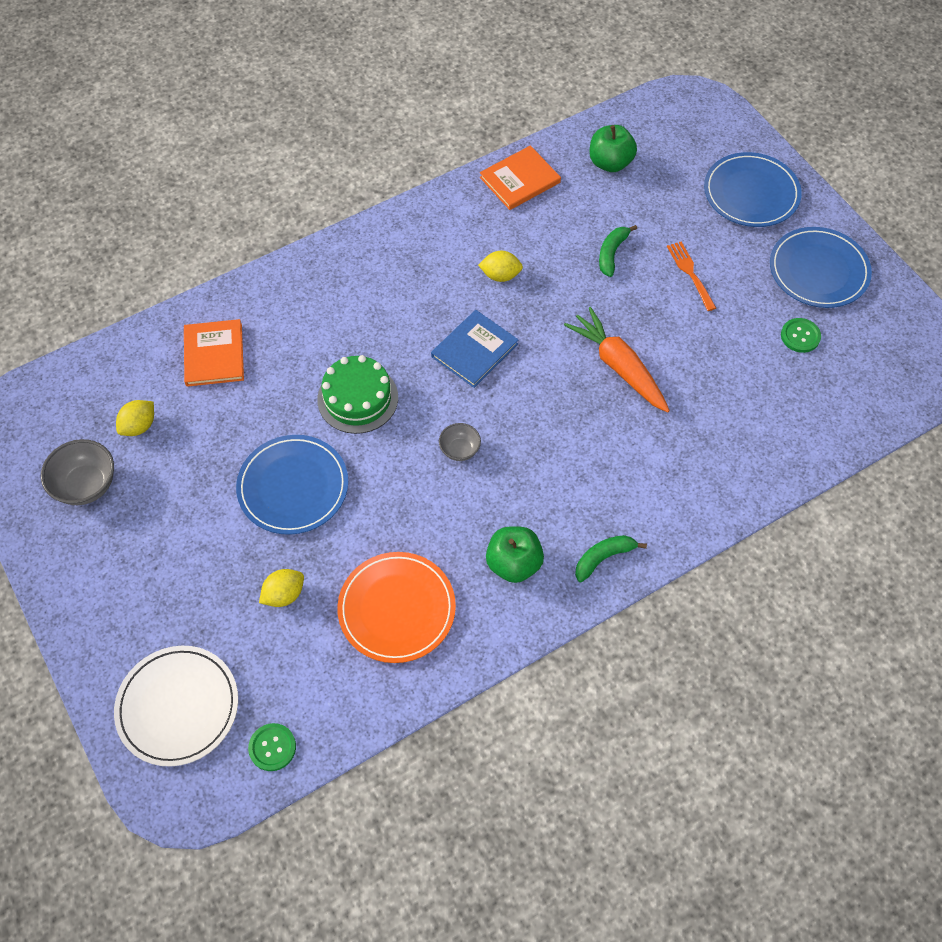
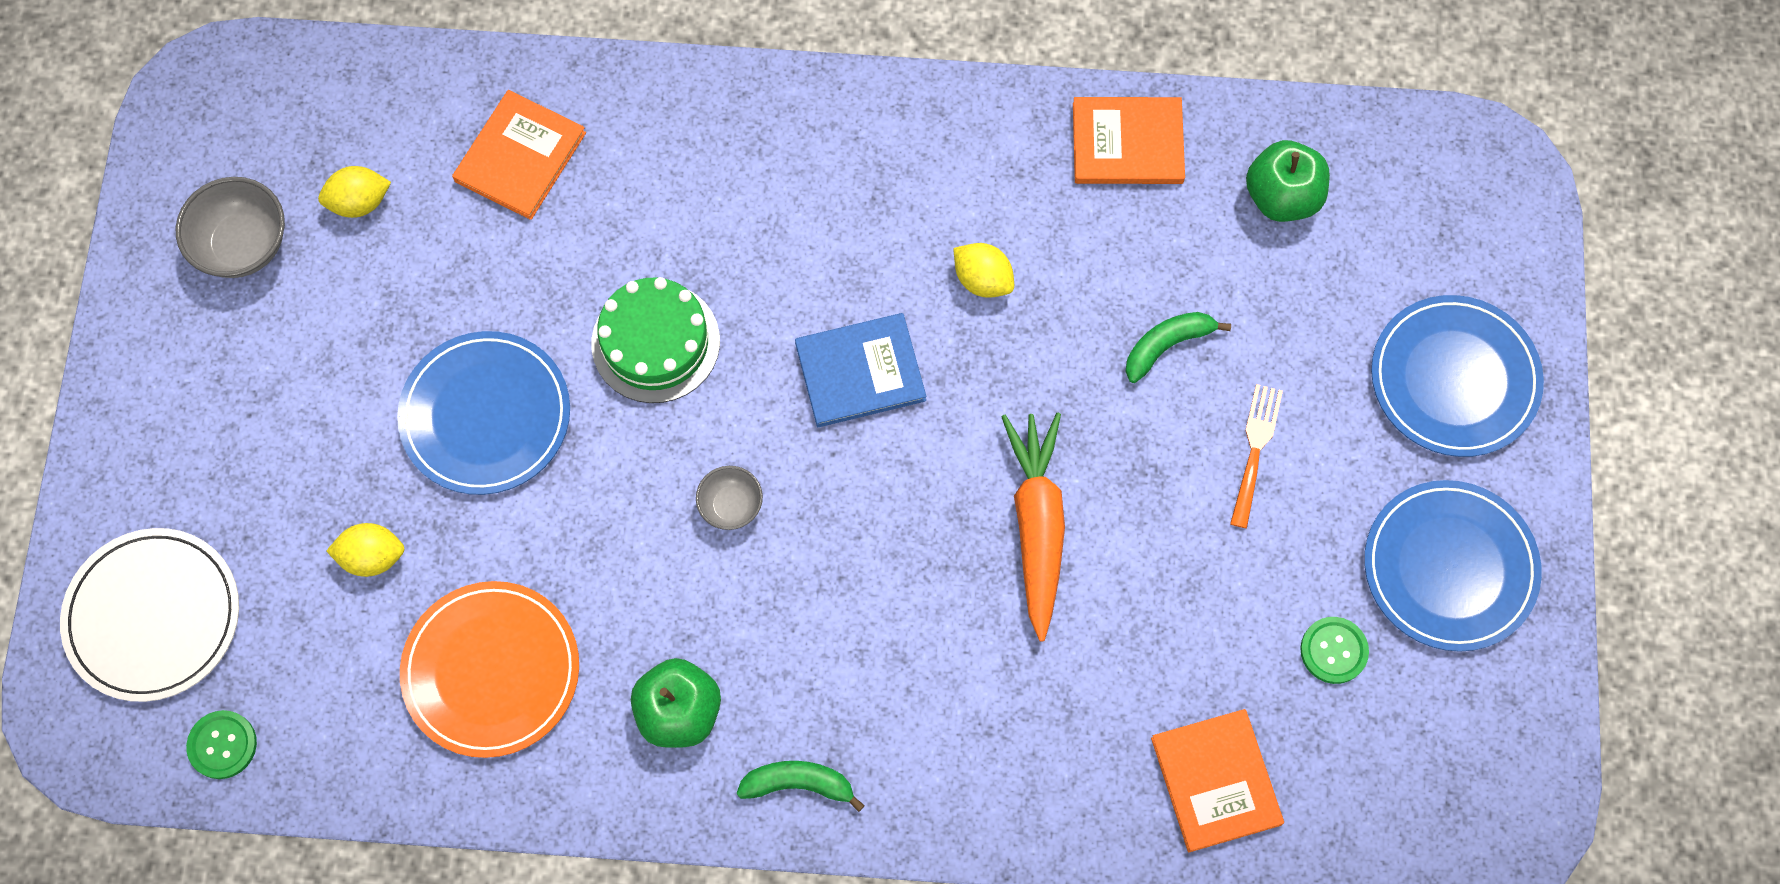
camera: 35 degrees right, 10 degrees up
(798, 425) = (1216, 781): none -> orange book

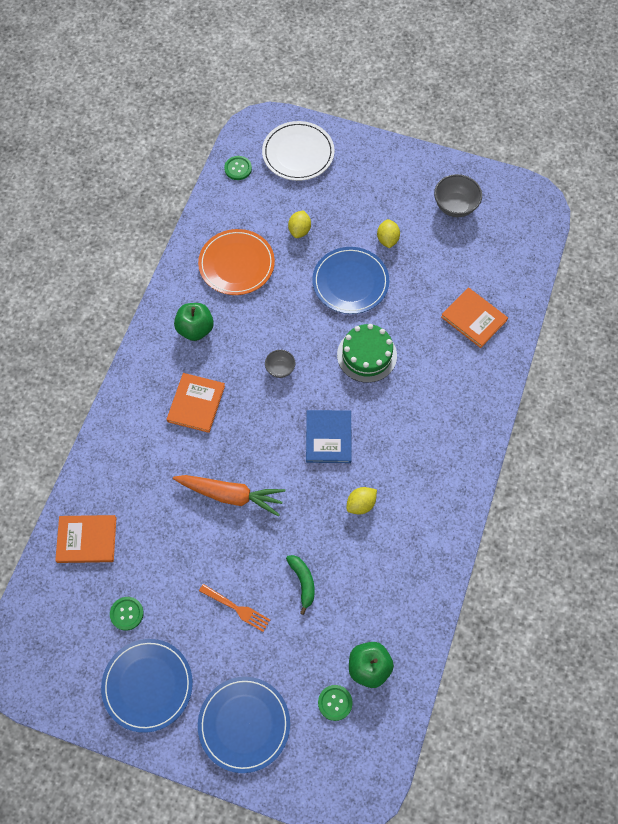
camera: 105 degrees right, 5 degrees down
(359, 202) = (465, 252): yellow lemon -> yellow lemon (387, 240)
(798, 784) = (148, 367): green banana -> none
(1127, 143) = (418, 596): orange book -> orange book (196, 403)
(1362, 238) = (335, 703): none -> green button

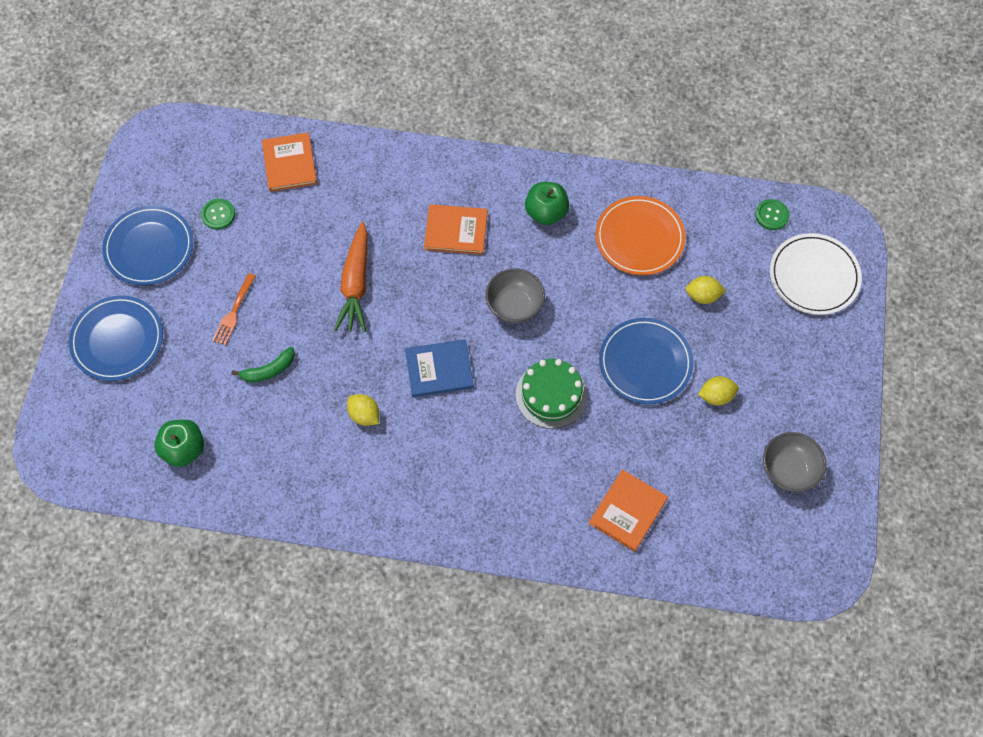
camera: 80 degrees right, 0 degrees up
(280, 369) = (514, 306): grey bowl -> grey bowl, size x1.68
(335, 703) = (145, 421): green button -> none

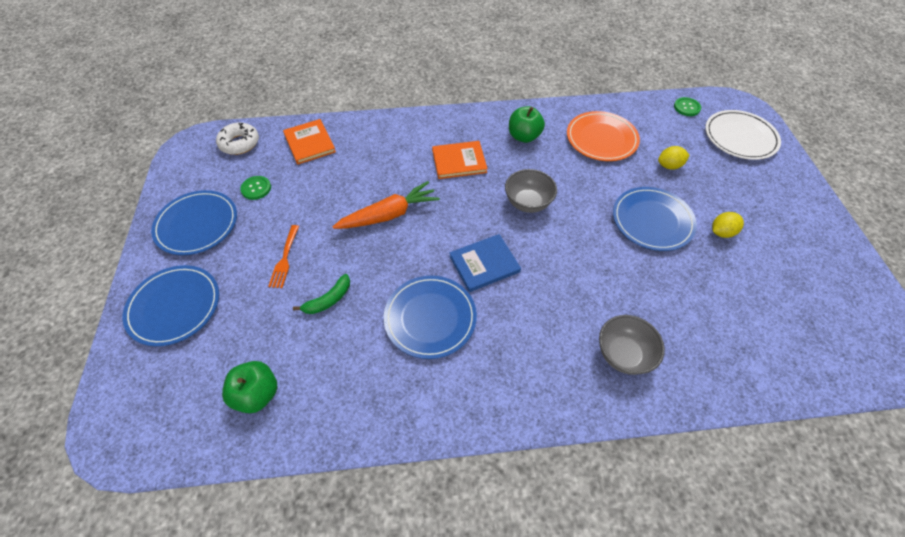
camera: 15 degrees left, 10 degrees down
(209, 145) = (239, 143): none -> white donut
(356, 284) = (389, 214): orange carrot -> orange carrot turned 105 degrees counterclockwise
(364, 415) = (430, 318): yellow lemon -> blue plate
(551, 395) = (588, 262): green cake -> none
(628, 511) = (704, 344): orange book -> none
(788, 470) = (814, 275): grey bowl -> grey bowl (623, 354)

